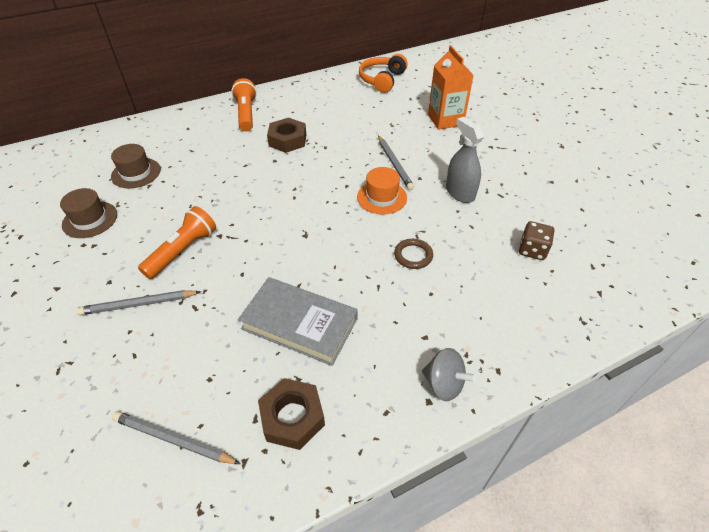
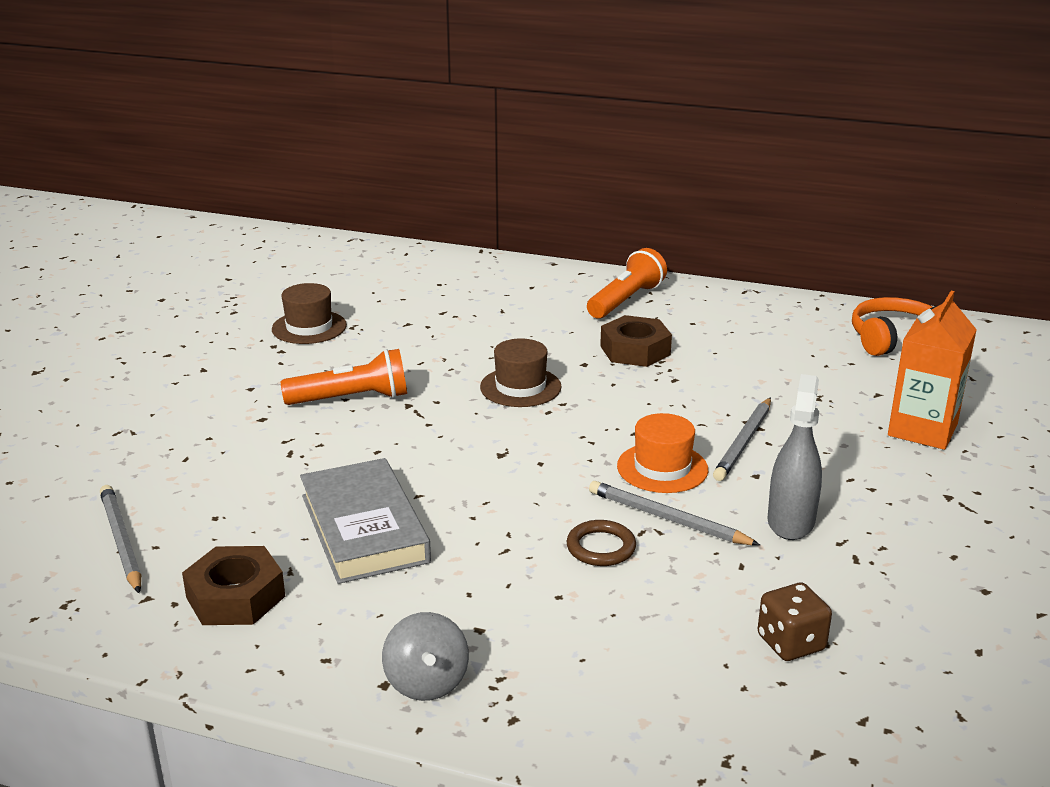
camera: 45 degrees right, 20 degrees down
(136, 173) = (411, 306): brown hat -> brown hat (520, 387)
(139, 304) = (247, 421): grey pencil -> grey pencil (668, 519)

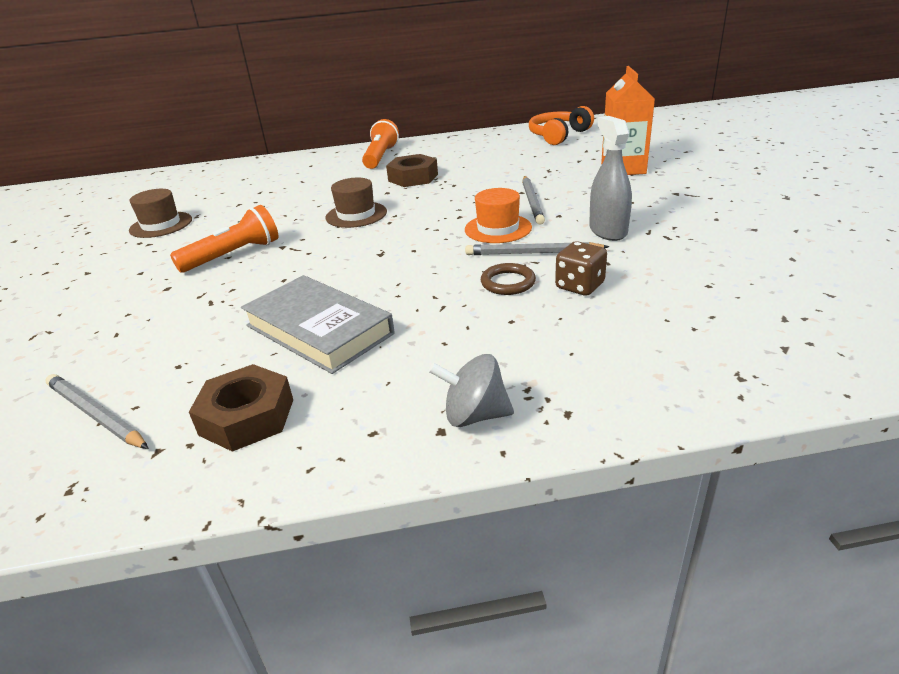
camera: 25 degrees left, 5 degrees up
(426, 683) = (474, 415): grey spinning top -> grey spinning top turned 135 degrees clockwise
(791, 643) = (689, 292): brown dice -> brown dice (579, 286)

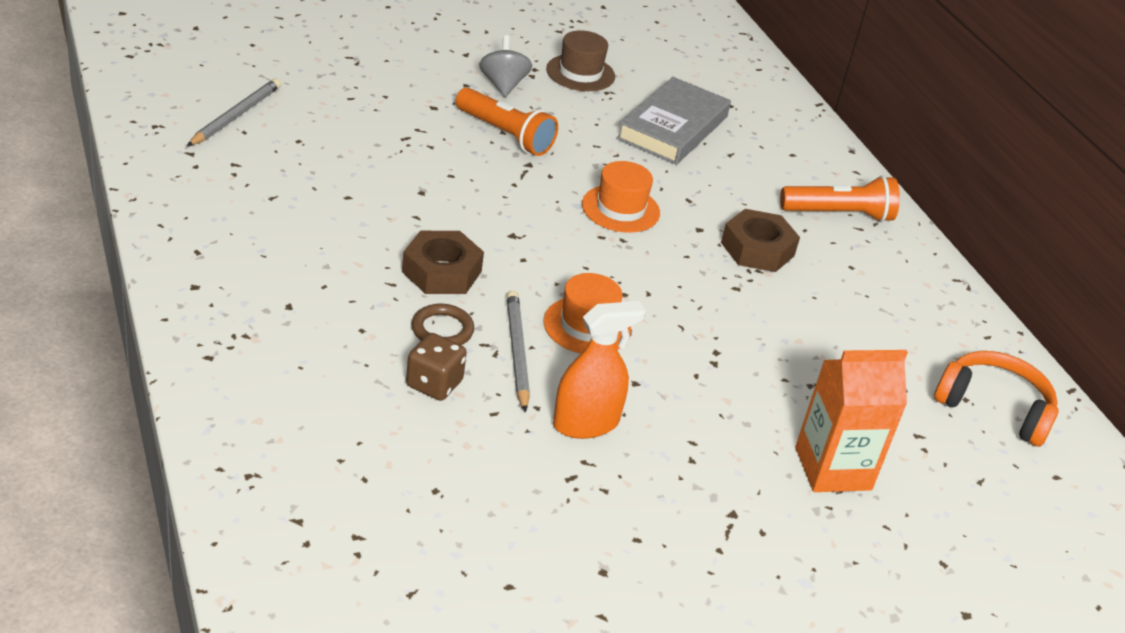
camera: 70 degrees right, 5 degrees up
(247, 417) = (224, 187): brown nut -> brown nut (441, 272)
(318, 330) = (350, 208): grey book -> grey book (672, 128)
(356, 215) = (620, 209): brown hat -> orange hat
(474, 415) = (211, 304): grey spinning top -> grey spinning top (503, 85)
(532, 202) = (679, 360): grey pencil -> none
(608, 231) = (586, 423): grey spray bottle -> orange spray bottle

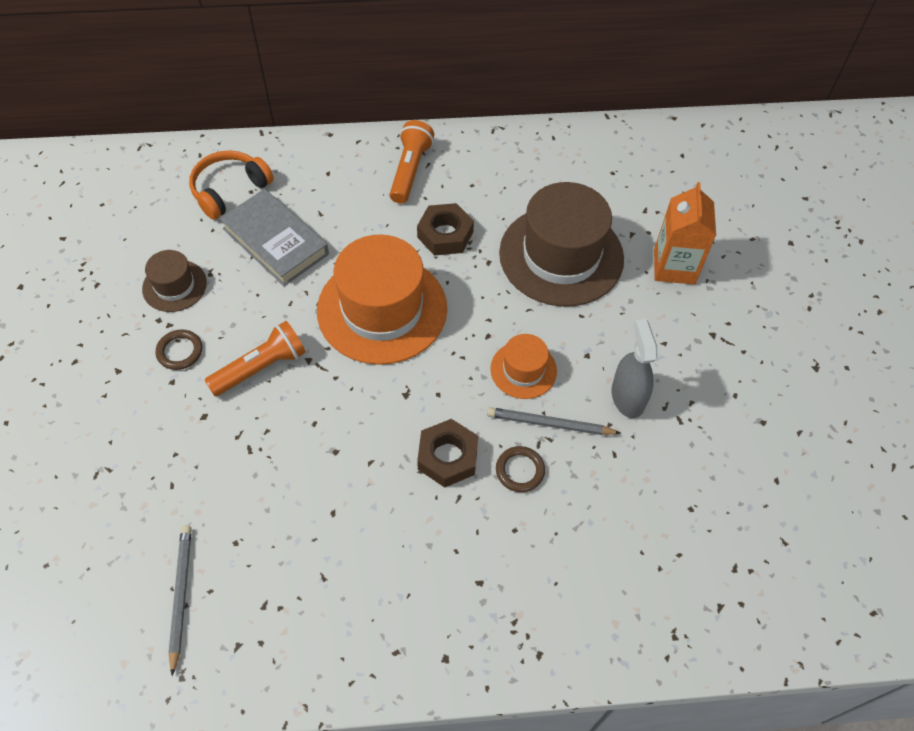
camera: 70 degrees left, 20 degrees up
(236, 116) = (181, 596): grey pencil -> grey pencil turned 45 degrees clockwise
(434, 384) = (581, 488): brown dice -> none
(503, 85) = (180, 351): grey spinning top -> brown ring
(586, 423) = (627, 397): orange spray bottle -> grey spray bottle
(620, 209) = (382, 309): orange hat -> orange hat, size x2.03
(784, 352) = (561, 255): none -> brown hat
(994, 407) = (621, 161): orange headphones -> orange headphones (229, 190)

